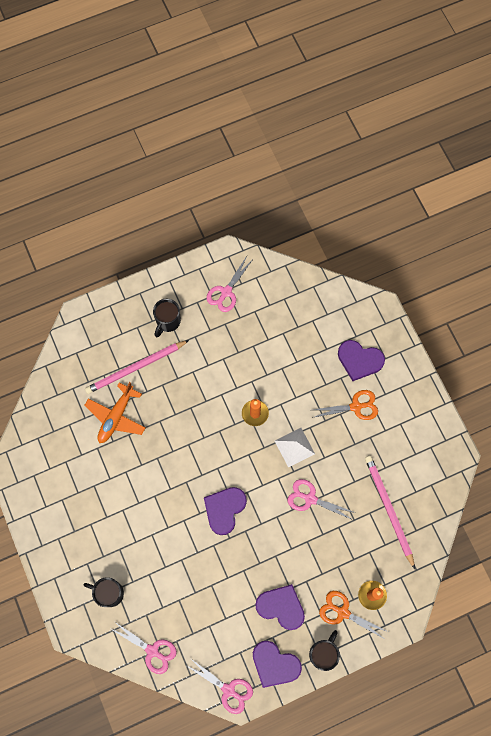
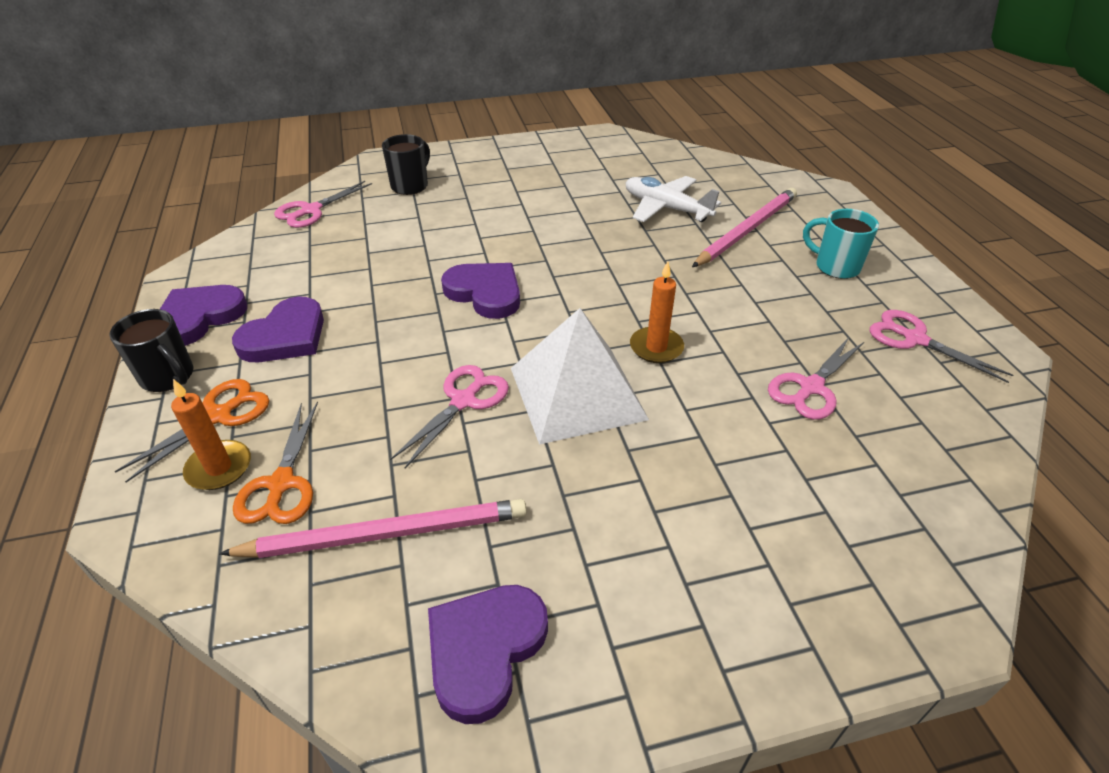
camera: 100 degrees right, 30 degrees down
(116, 416) = (666, 208): orange plane -> white plane
(135, 368) = (747, 230): pink pencil -> pink pencil turned 60 degrees clockwise
(167, 322) = (835, 266): black mug -> turquoise mug
(228, 690) = (202, 268): pink scissors -> pink scissors (810, 387)
(294, 447) = (577, 392): white pyramid -> white pyramid, size x1.72
(356, 406) = (655, 512): orange scissors -> orange scissors (281, 484)
(359, 360) = (779, 541): purple heart -> purple heart (484, 650)

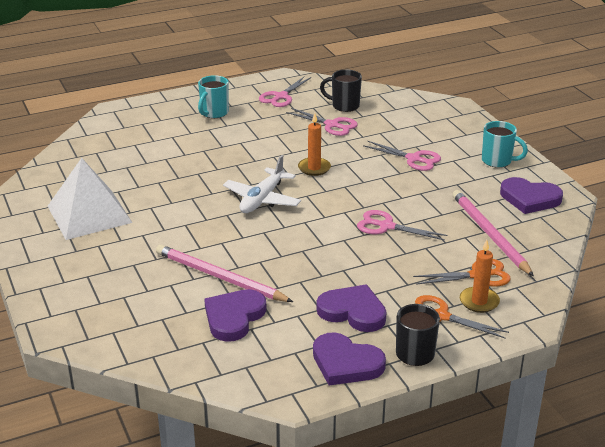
camera: 100 degrees left, 10 degrees down
(311, 210) = (167, 351): pink scissors -> pink scissors (413, 159)
(410, 186) = (113, 300): black mug -> black mug (344, 106)
(485, 293) = (275, 234): purple heart -> purple heart (234, 317)
(577, 392) = (363, 190): white pyramid -> white pyramid (89, 214)
(658, 634) = (498, 161): none -> turquoise mug
(666, 208) = (145, 170): white plane -> white plane (262, 199)
(747, 230) = (173, 140): pink pencil -> pink pencil (220, 277)

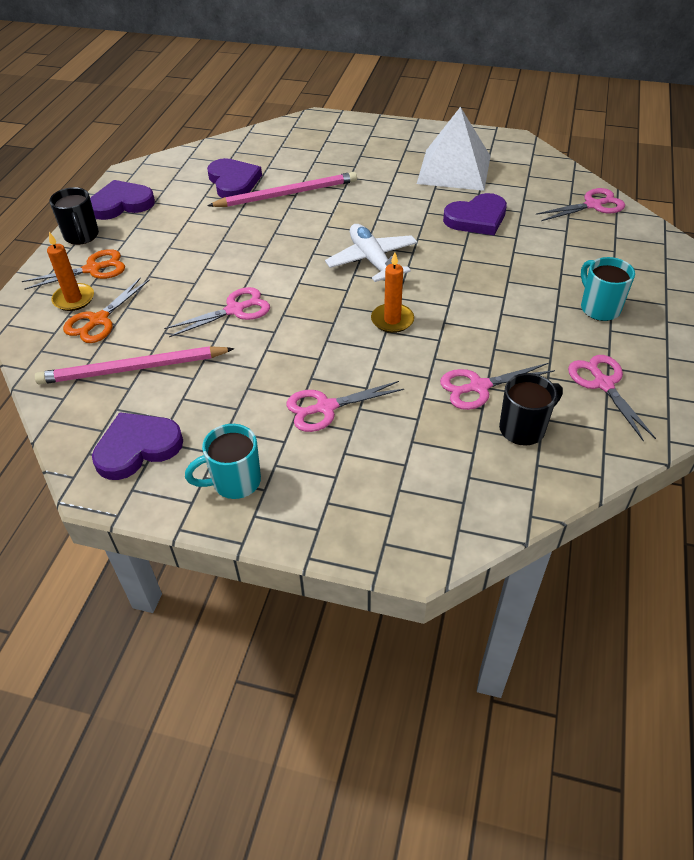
camera: 130 degrees right, 15 degrees up
(88, 144) = (593, 205): none -> pink scissors
(353, 312) = (161, 232): purple heart -> purple heart (476, 218)
(489, 234) = (133, 369): pink pencil -> pink pencil turned 150 degrees clockwise

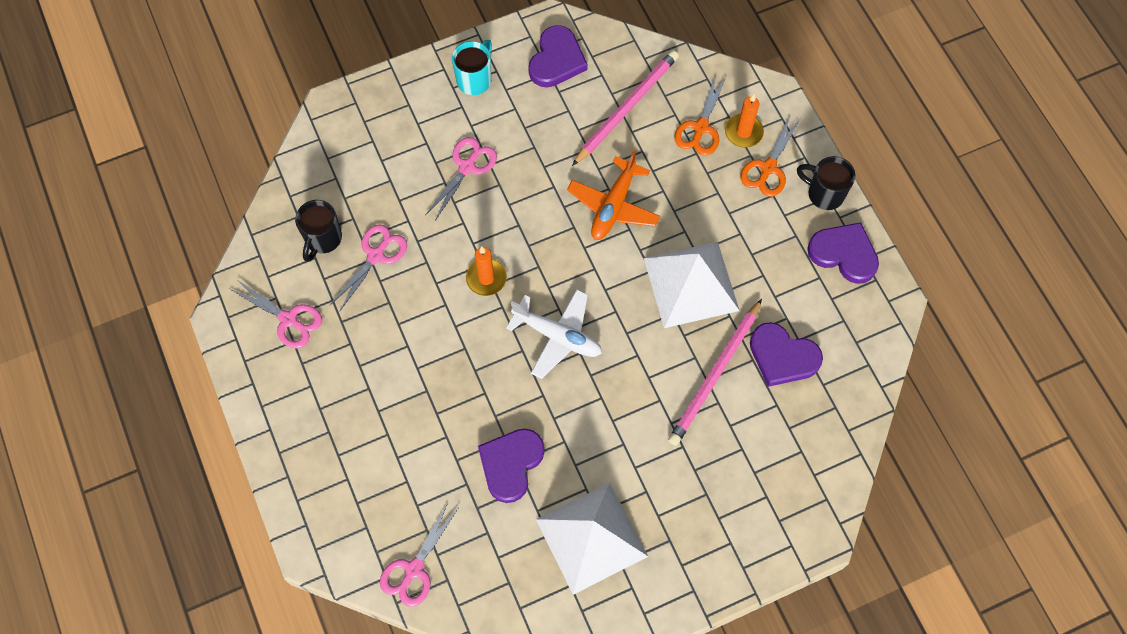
camera: 140 degrees right, 20 degrees up
(98, 320) = (700, 128): orange scissors -> orange scissors turned 150 degrees counterclockwise
(121, 204) = (844, 254): purple heart -> purple heart turned 90 degrees counterclockwise
(235, 310) = (613, 205): pink scissors -> orange plane
(241, 239) = (690, 284): none -> white pyramid
(599, 308) = (332, 407): turquoise mug -> none

